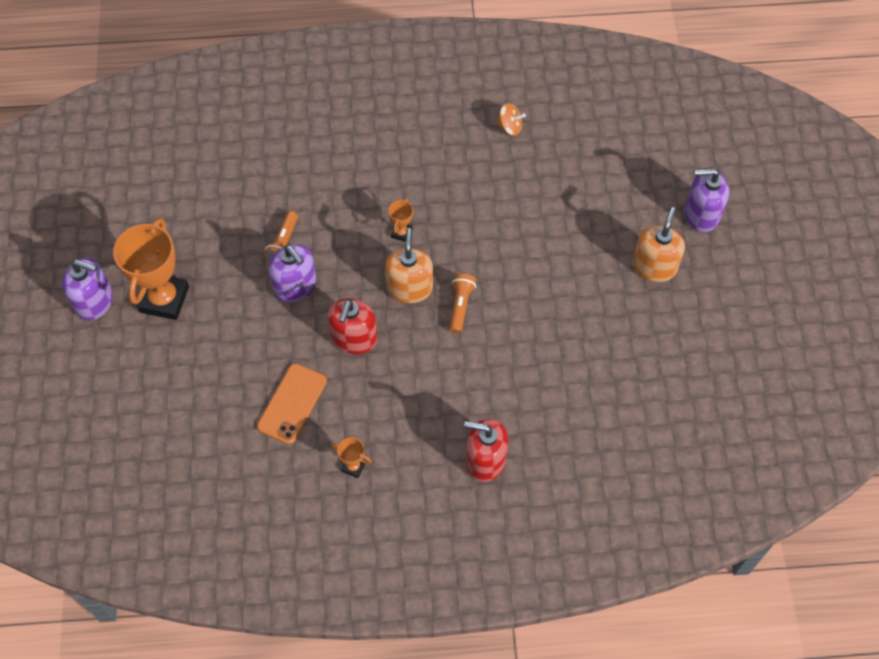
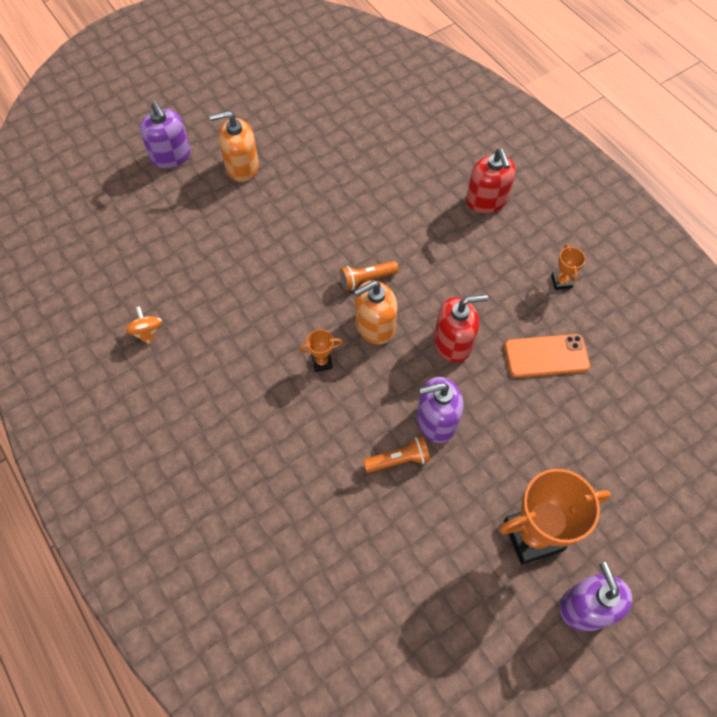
camera: 120 degrees left, 0 degrees up
(295, 286) = (436, 421): purple soap dispenser -> purple soap dispenser turned 120 degrees counterclockwise

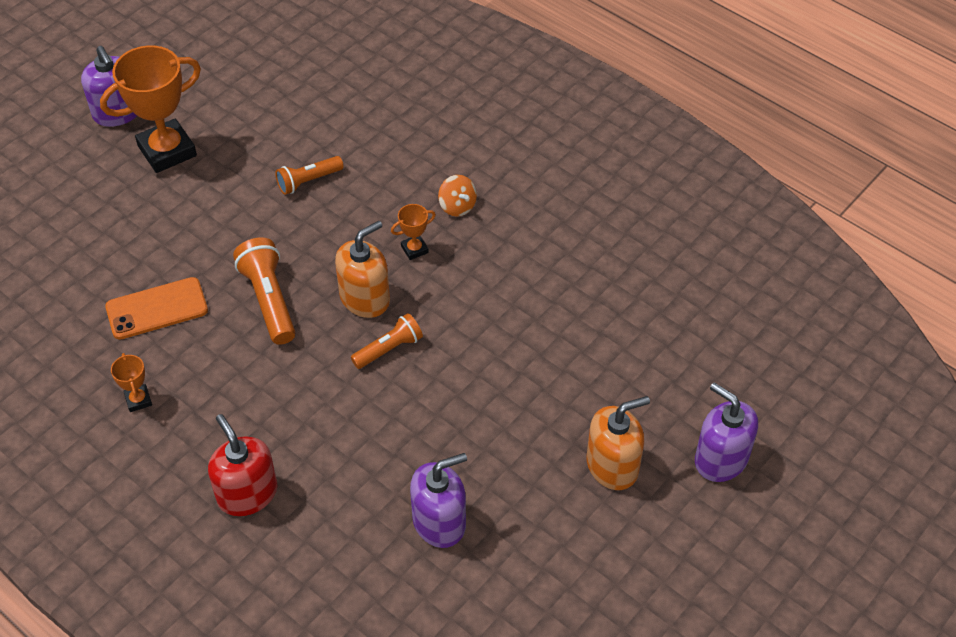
camera: 165 degrees right, 10 degrees down
(147, 332) = (622, 237): orange spinning top -> orange spinning top (457, 206)
(436, 421) = (275, 221): purple soap dispenser -> purple soap dispenser (439, 522)
(453, 342) = (268, 300): red soap dispenser -> orange flashlight

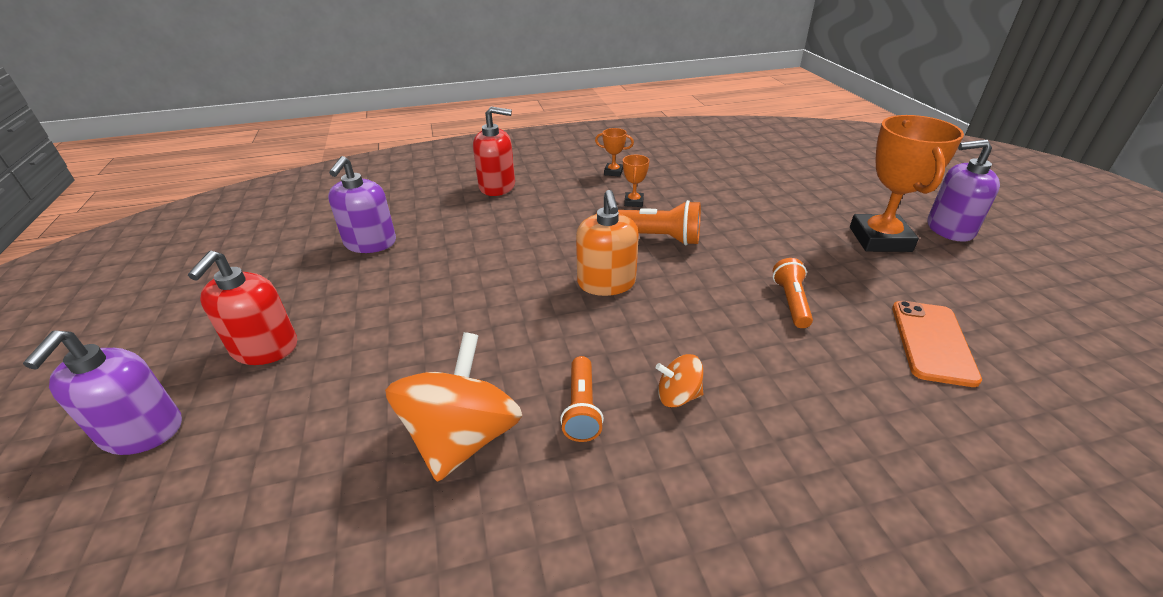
camera: 125 degrees right, 15 degrees down
(157, 309) = (688, 194): orange phone -> orange phone (932, 342)
(389, 349) = (539, 276): orange flashlight -> orange flashlight (582, 408)
(414, 249) = (639, 335): orange trophy -> orange trophy (633, 202)
(575, 288) = (462, 438): none -> orange spinning top
(612, 466) = (265, 348): orange soap dispenser -> red soap dispenser
(721, 459) = (142, 431): purple soap dispenser -> purple soap dispenser turned 105 degrees clockwise

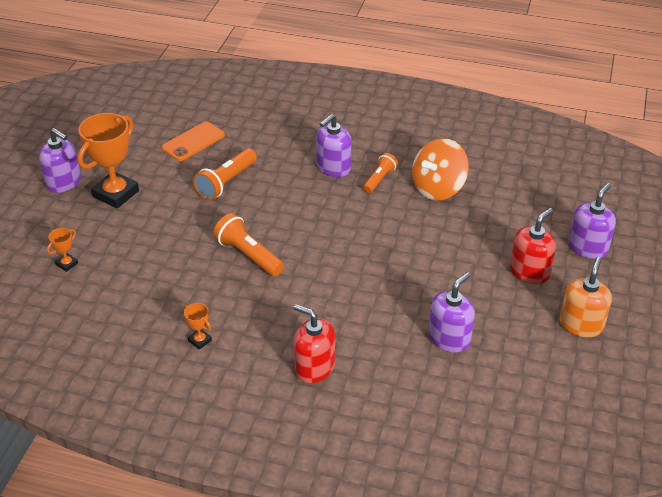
camera: 150 degrees left, 5 degrees up
(606, 283) = (311, 234): orange soap dispenser -> orange soap dispenser (581, 324)
(633, 202) = (223, 295): orange trophy -> orange trophy (67, 264)
(678, 396) = (333, 167): orange spinning top -> purple soap dispenser
(790, 302) = (226, 183): orange flashlight -> orange flashlight, size x1.54

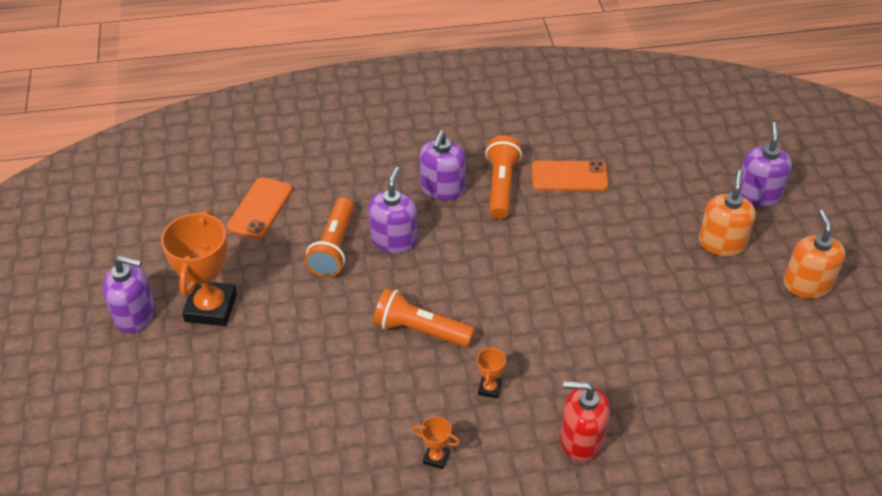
camera: 25 degrees left, 5 degrees up
(67, 264) = (212, 421): orange trophy -> orange trophy (489, 388)
(379, 179) = (501, 186): orange flashlight -> orange flashlight, size x1.54
(438, 188) = (569, 176): orange spinning top -> orange phone
(449, 338) = (694, 350): purple soap dispenser -> purple soap dispenser (393, 240)
(529, 272) = (721, 243): red soap dispenser -> orange soap dispenser

